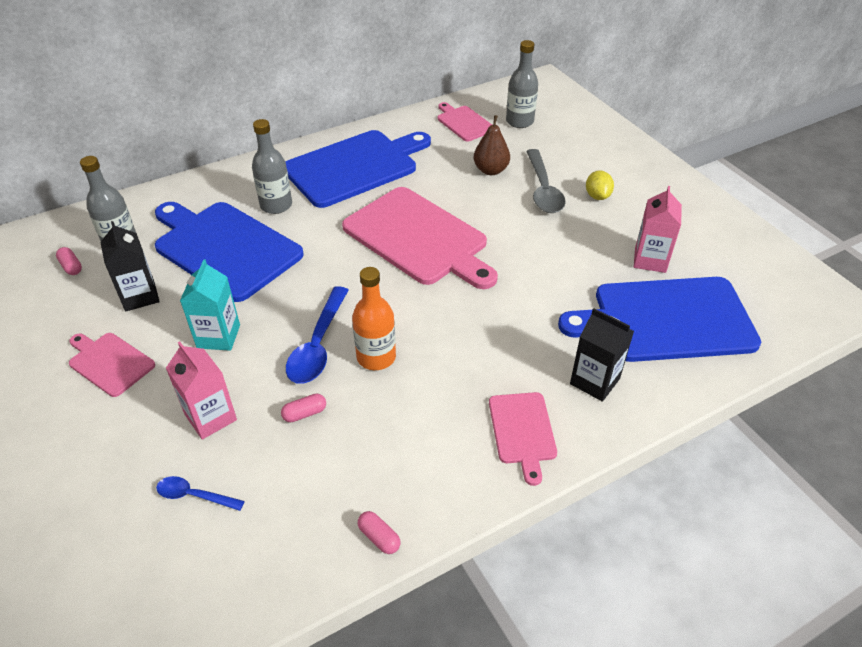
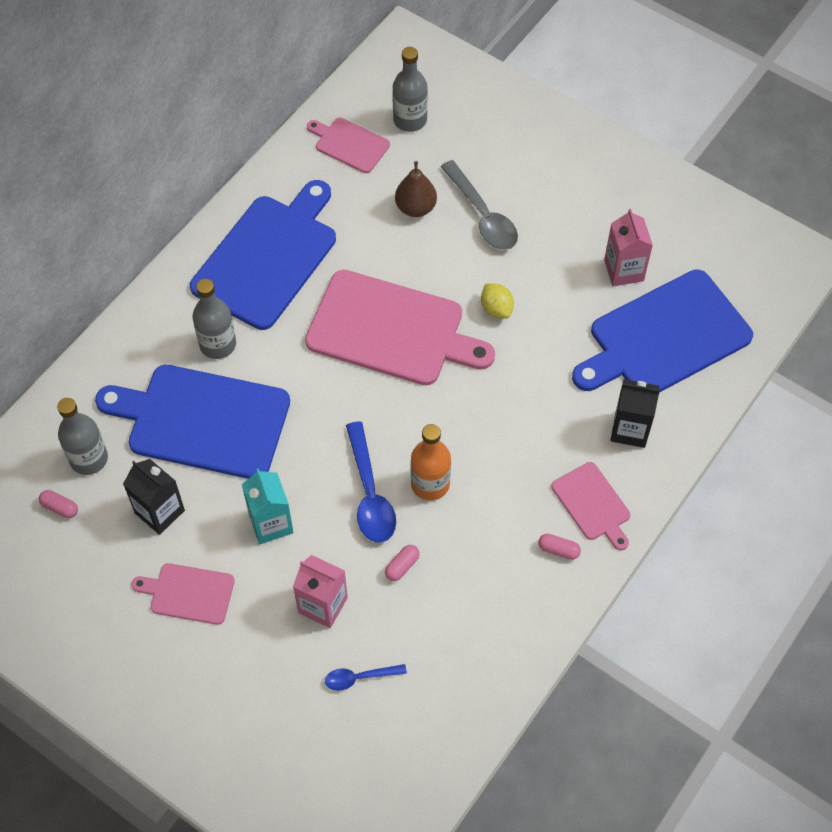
camera: 25 degrees left, 15 degrees up
(379, 537) = (528, 645): pink capsule -> pink capsule (558, 550)
(597, 196) = (540, 204): yellow lemon -> yellow lemon (496, 309)

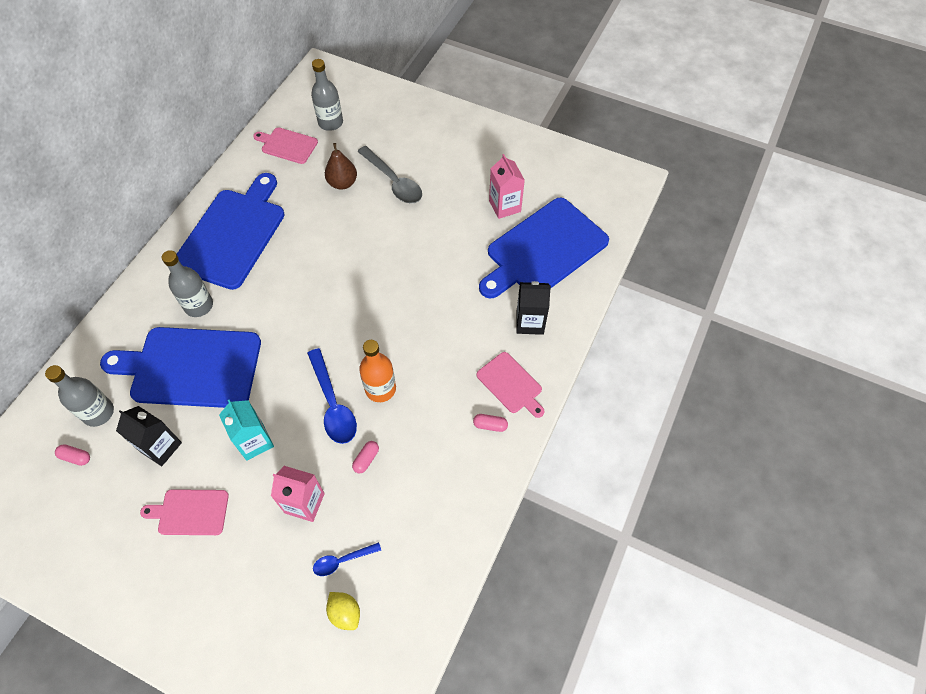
camera: 10 degrees left, 0 degrees up
(391, 330) = (335, 274): pink cutting board -> none
(496, 309) = (413, 247): yellow lemon -> yellow lemon (345, 613)

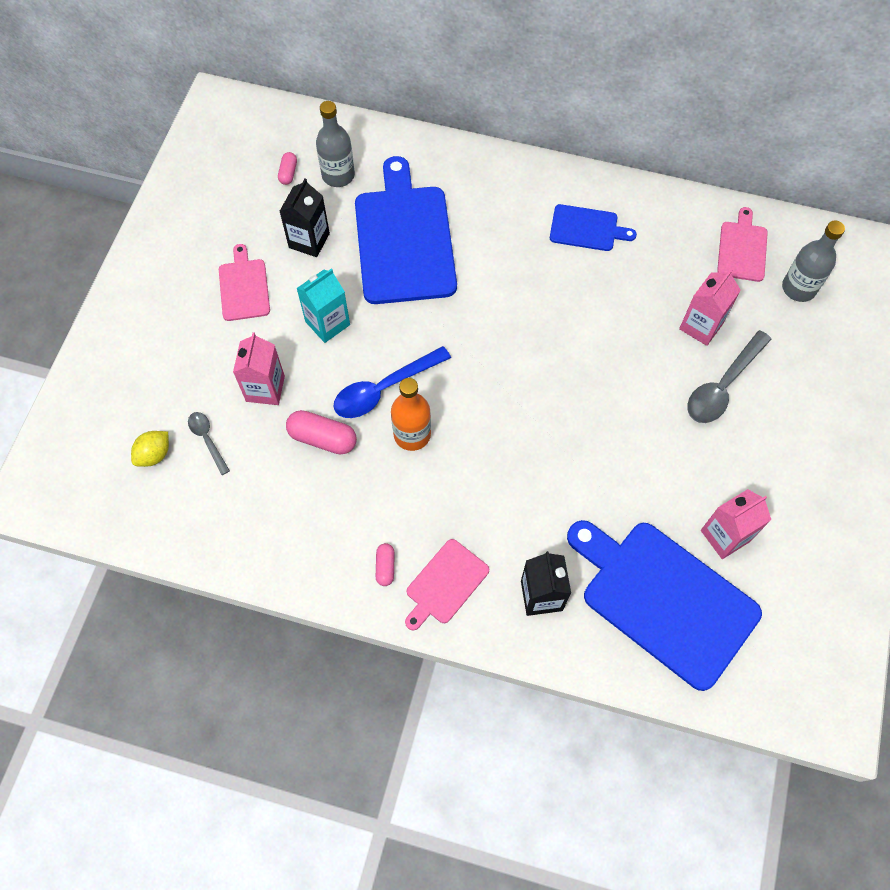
camera: 80 degrees right, 5 degrees up
(199, 305) = (482, 223): grey bottle -> none
(233, 234) = (587, 228): blue cutting board -> blue cutting board, size x0.50
(342, 183) = (701, 326): brown pear -> pink carton
(342, 561) = (207, 439): blue spoon -> grey spoon
(366, 459) = (322, 438): pink capsule -> pink capsule, size x1.78

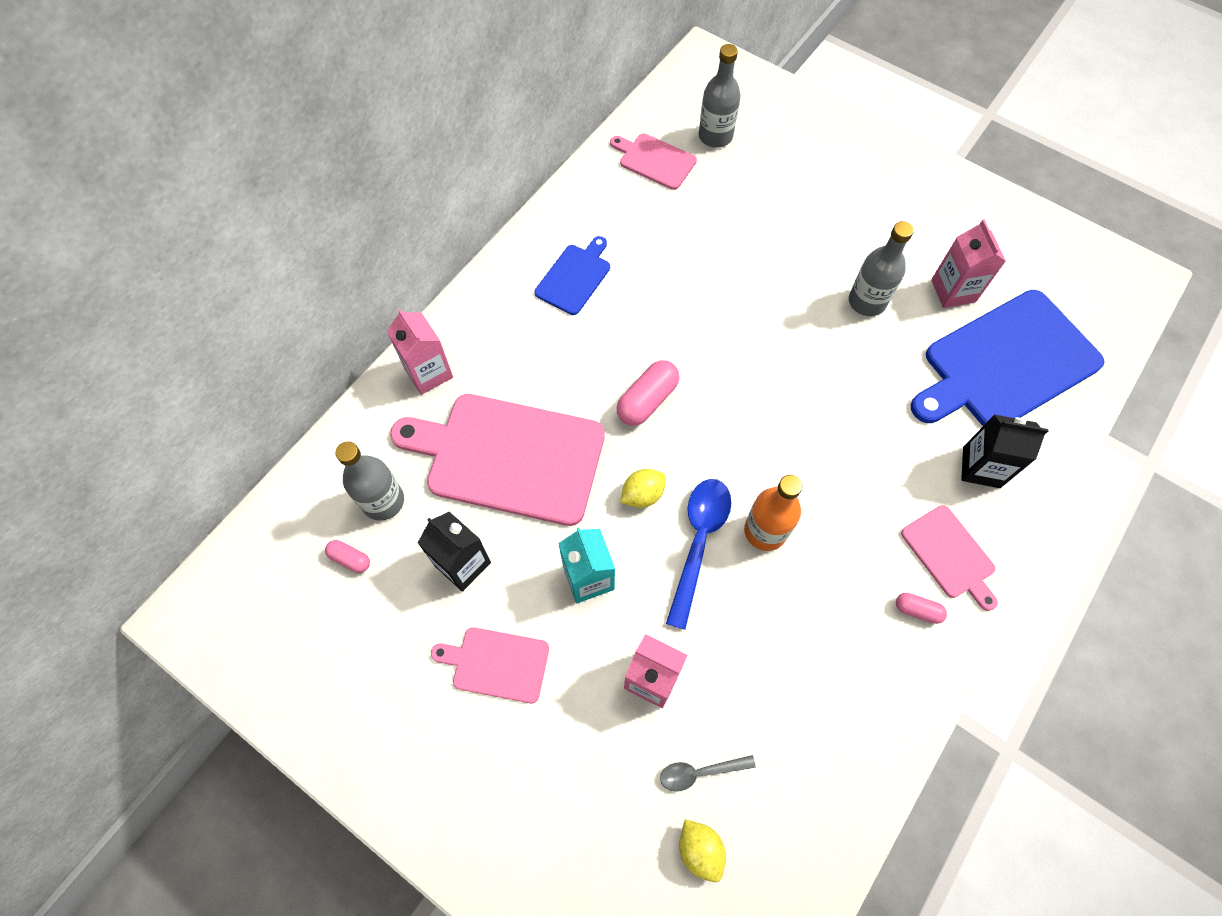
camera: 70 degrees left, 0 degrees up
(322, 438) = (740, 630): pink capsule -> pink capsule (647, 400)
(384, 389) = (698, 542): blue spoon -> blue spoon turned 150 degrees counterclockwise
(404, 239) = (509, 457): blue cutting board -> pink cutting board
(409, 338) = (642, 494): none -> yellow lemon
(674, 462) = (867, 301): none -> grey bottle
(701, 326) = (727, 225): pink carton -> pink carton (428, 373)
(723, 386) = (798, 233): grey spoon -> none

